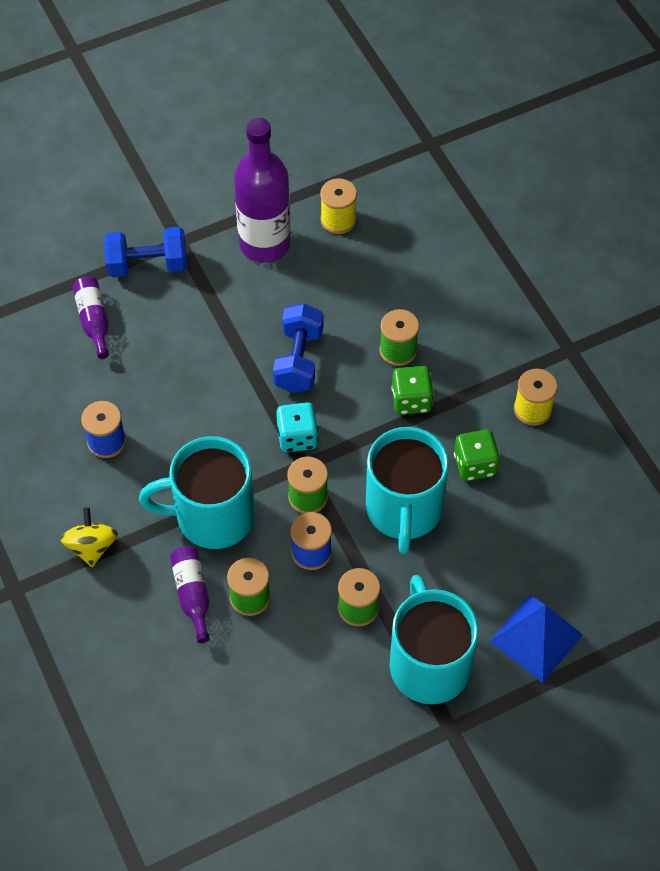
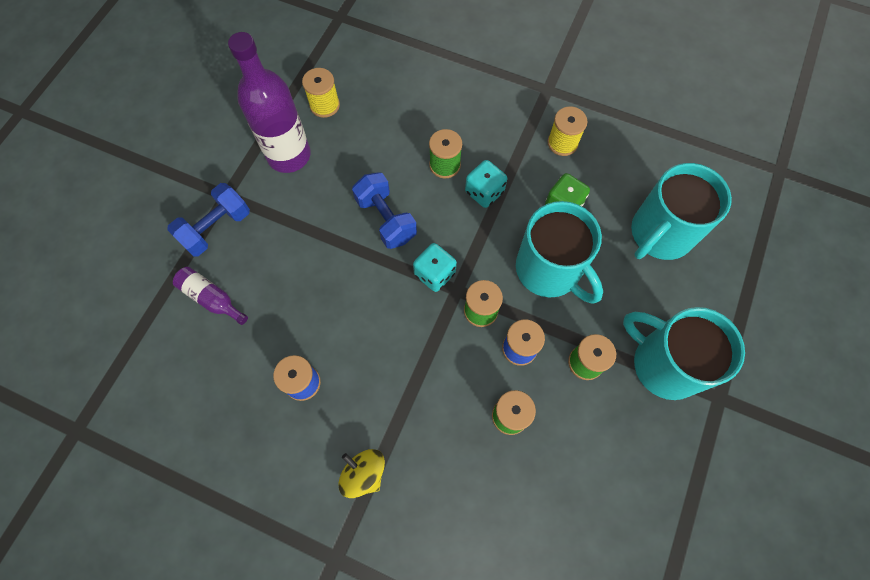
camera: 40 degrees left, 10 degrees up
(192, 594) = (469, 448): purple bottle -> none
(212, 516) = (429, 377): turquoise mug -> turquoise mug (660, 234)
(411, 400) = (484, 192): green dice -> turquoise dice
(536, 638) = (707, 291): blue pyramid -> none

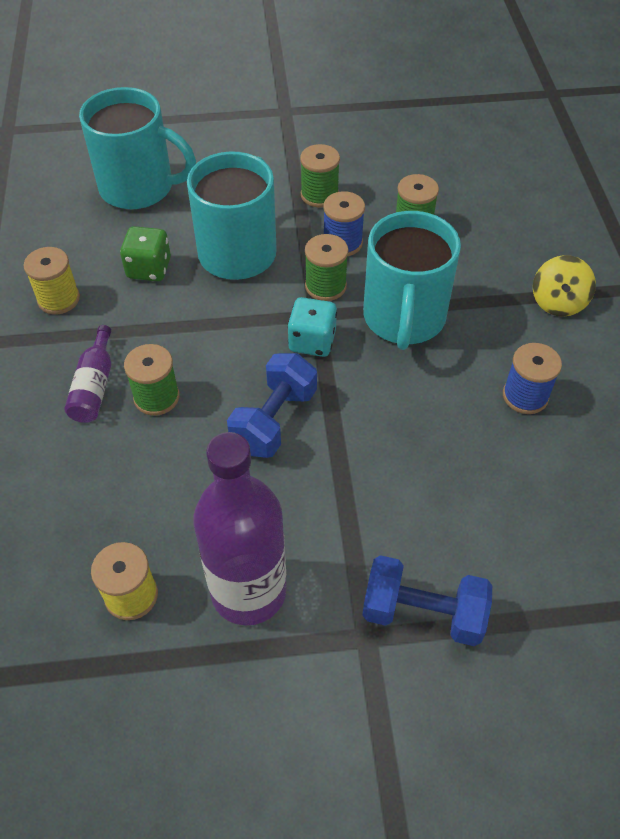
camera: 120 degrees left, 15 degrees down
(211, 298) = (515, 550): purple bottle -> purple bottle (94, 386)
(484, 192) = (174, 342): turquoise dice -> none
(664, 363) = (280, 148): turquoise mug -> turquoise mug (404, 318)

